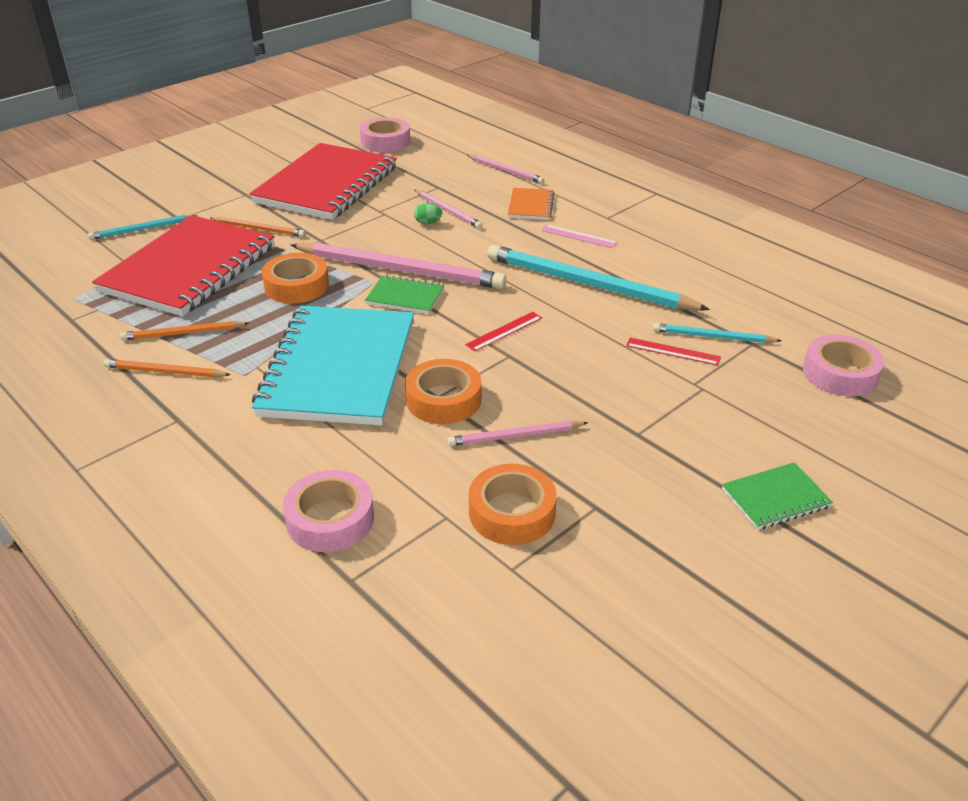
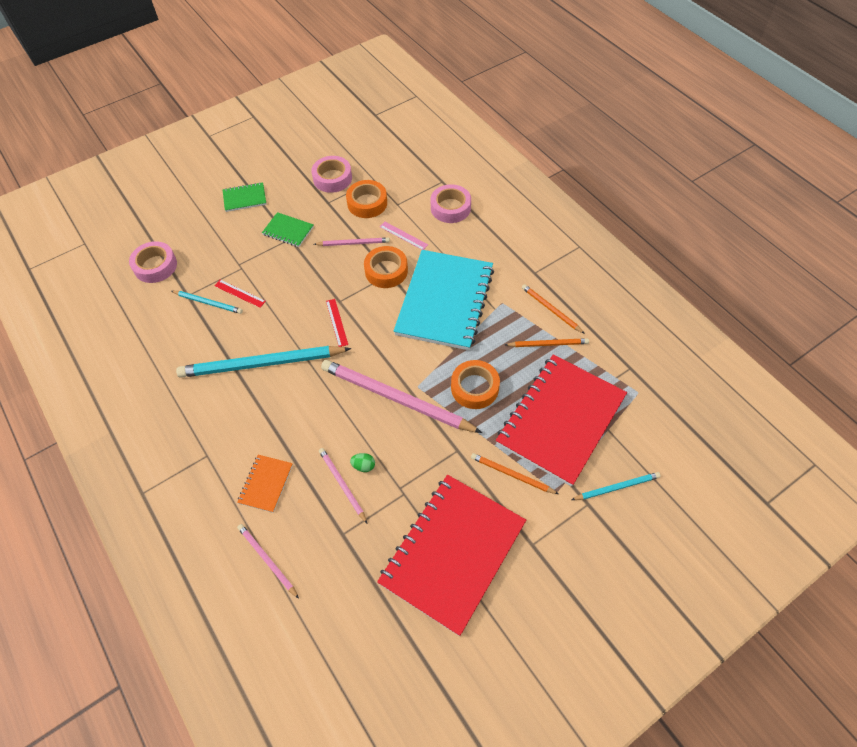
camera: 170 degrees left, 20 degrees up
(165, 372) = (551, 310): orange pencil -> orange pencil turned 150 degrees counterclockwise
(385, 142) = (383, 659): pink tape -> pink tape (332, 178)
(405, 297) = (396, 365): green notebook -> green notebook (288, 231)
(504, 331) = (336, 322): red ruler -> red ruler turned 75 degrees counterclockwise
(579, 236) = (243, 428): pink ruler -> pink ruler (403, 236)
(589, 285) = (262, 364): turquoise pencil -> turquoise pencil turned 135 degrees clockwise

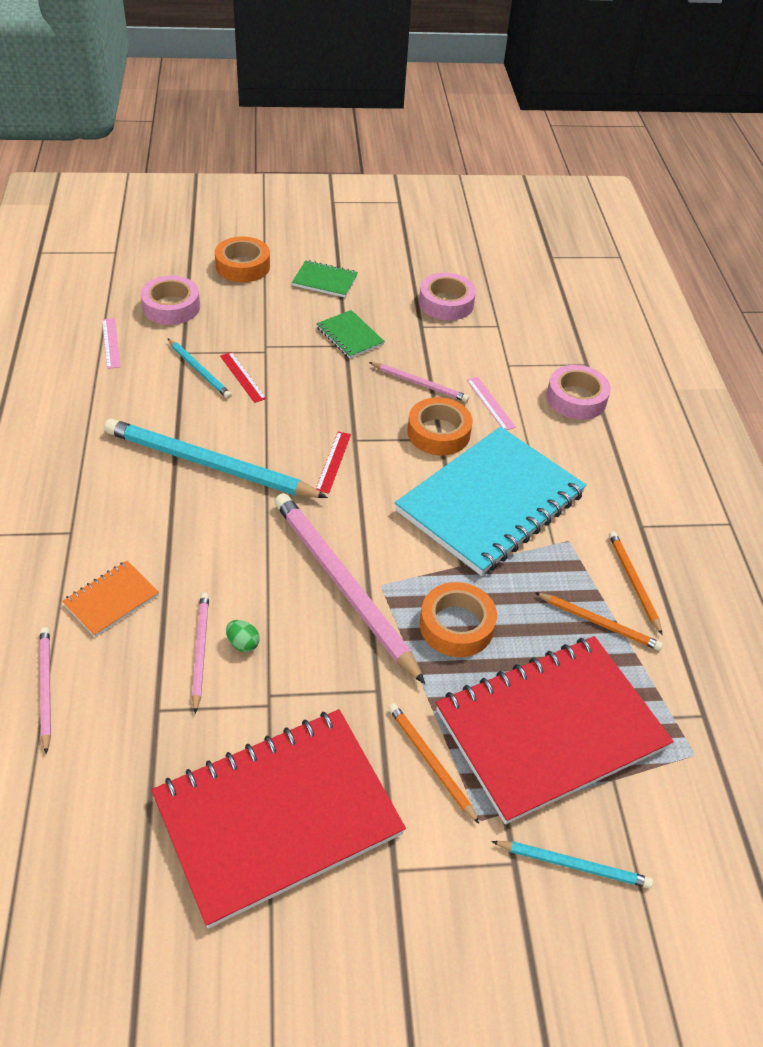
camera: 25 degrees right, 10 degrees down
(133, 312) = (110, 343): none -> pink ruler
(367, 203) = (470, 347): orange tape -> orange tape (243, 266)

